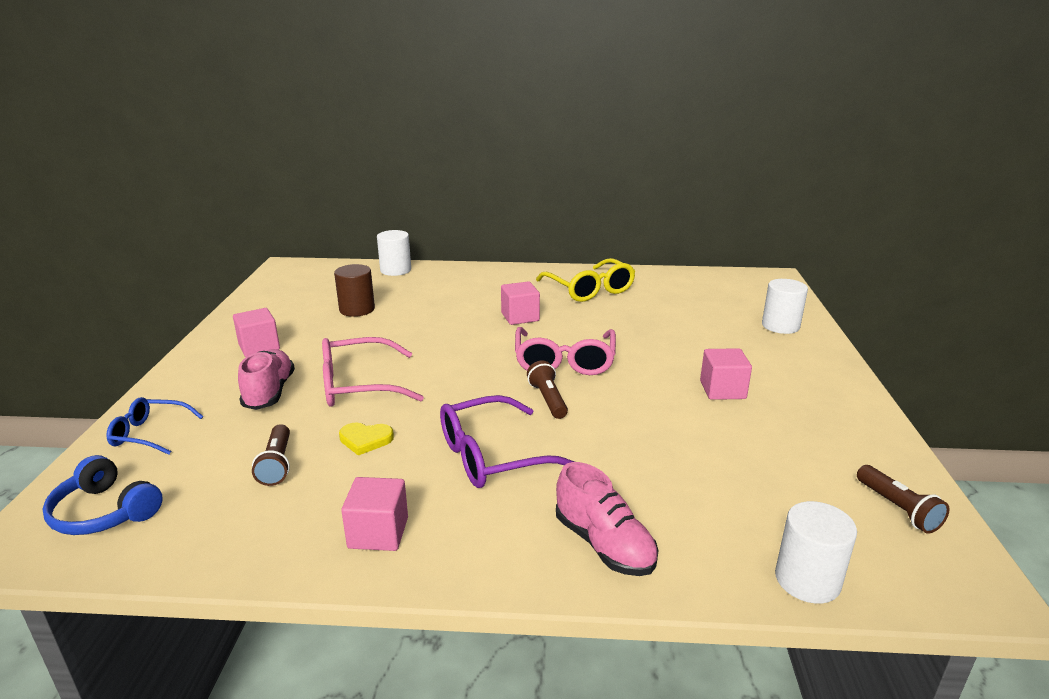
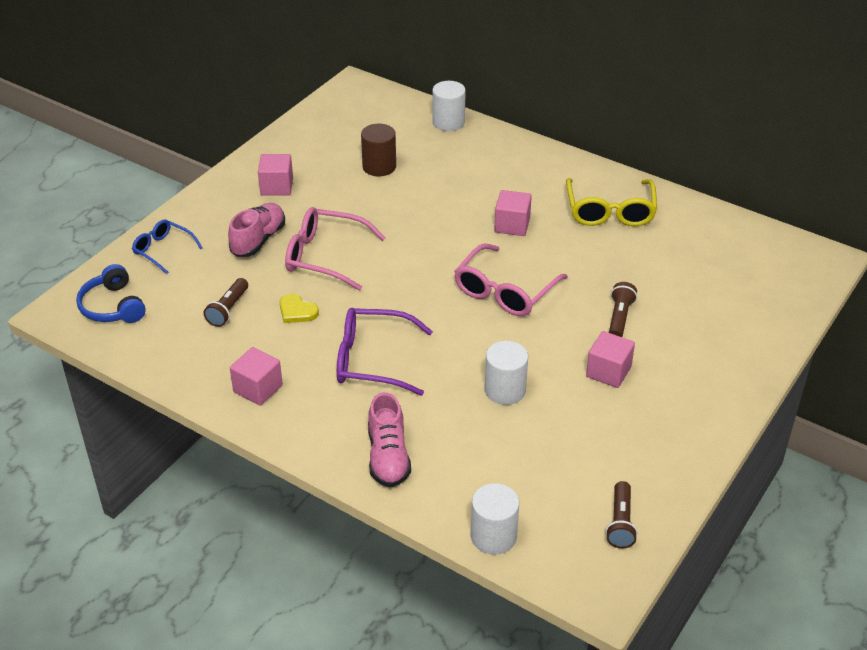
camera: 30 degrees right, 15 degrees up
(548, 400) = (455, 326): brown flashlight -> brown flashlight (619, 317)
(780, 326) = (749, 324): white cylinder -> white cylinder (505, 390)

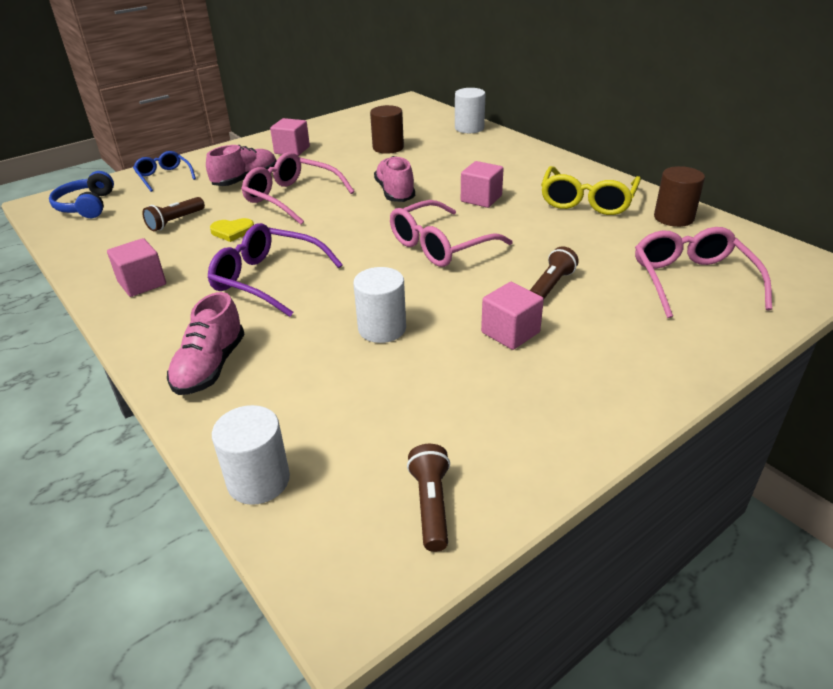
camera: 20 degrees right, 5 degrees down
(297, 311) = (232, 231): yellow heart -> yellow heart turned 60 degrees counterclockwise
(425, 231) = (395, 193): none -> pink shoe
(620, 523) = (431, 505): brown flashlight -> brown flashlight turned 150 degrees clockwise
(691, 219) = (673, 218): none -> brown cylinder
(728, 290) = (692, 280): none -> pink glasses

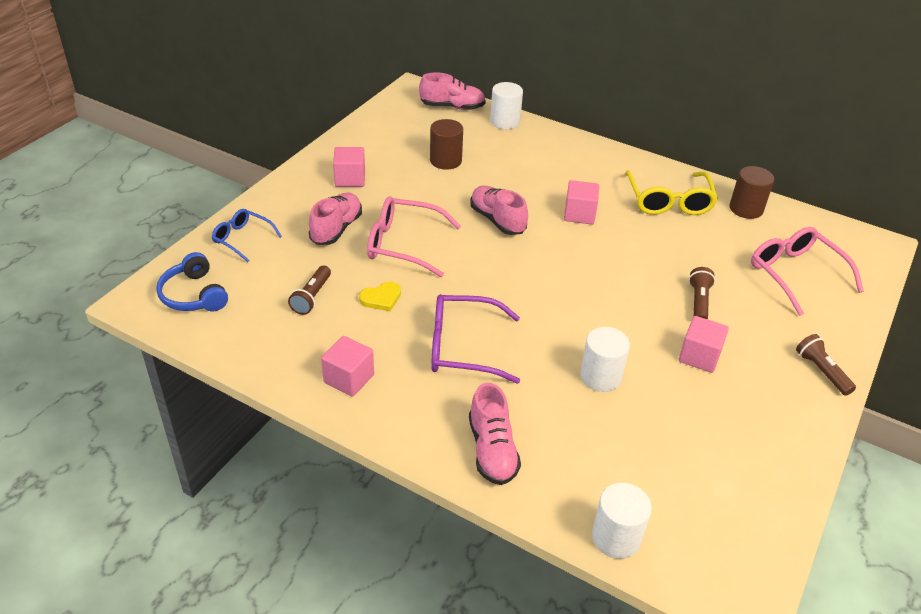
camera: 25 degrees left, 5 degrees up
(429, 114) = (452, 107): none -> pink shoe
(431, 505) = (745, 519): brown flashlight -> brown flashlight (821, 371)
(440, 246) = (583, 277): pink glasses -> none

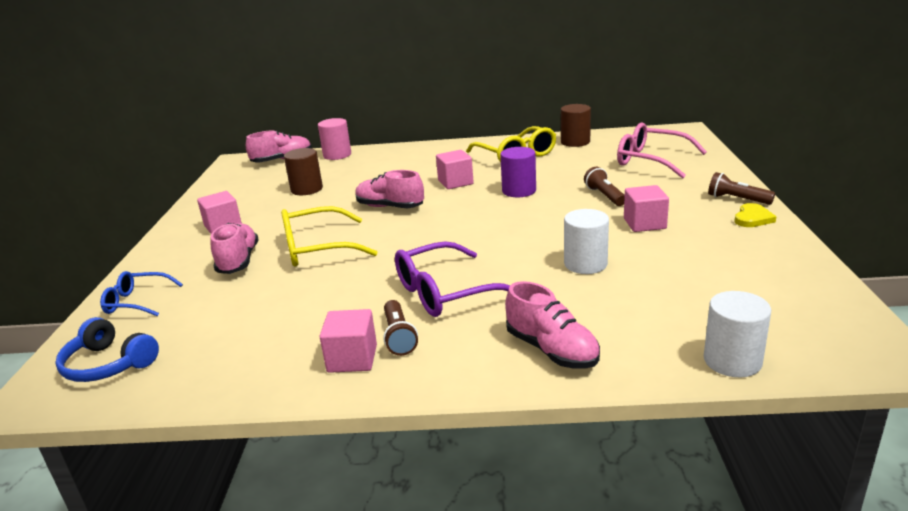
camera: 25 degrees left, 15 degrees down
(312, 297) = (255, 315): brown flashlight -> brown flashlight (399, 336)
(381, 298) = (330, 290): yellow heart -> yellow heart (752, 218)
(403, 244) = (317, 248): pink glasses -> yellow glasses
(505, 121) = (337, 155): white cylinder -> pink cylinder
(626, 255) = (519, 191): none -> purple cylinder

